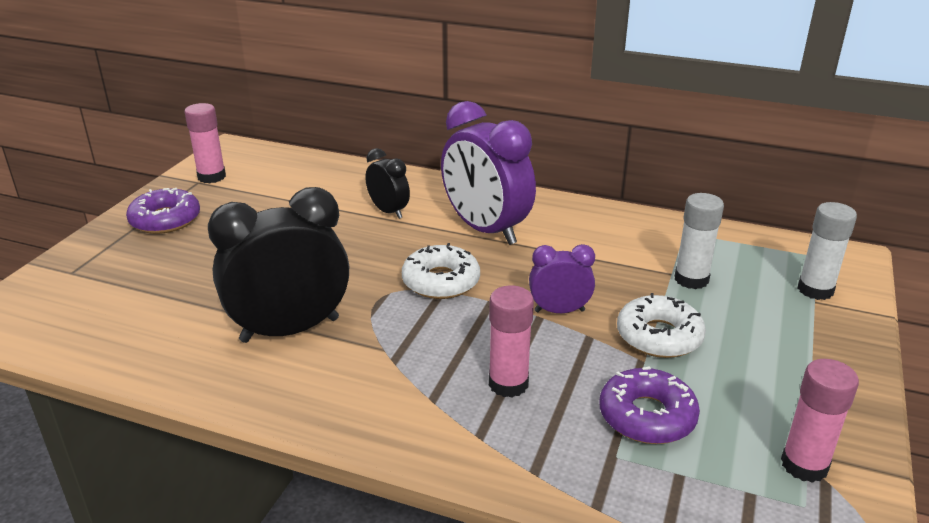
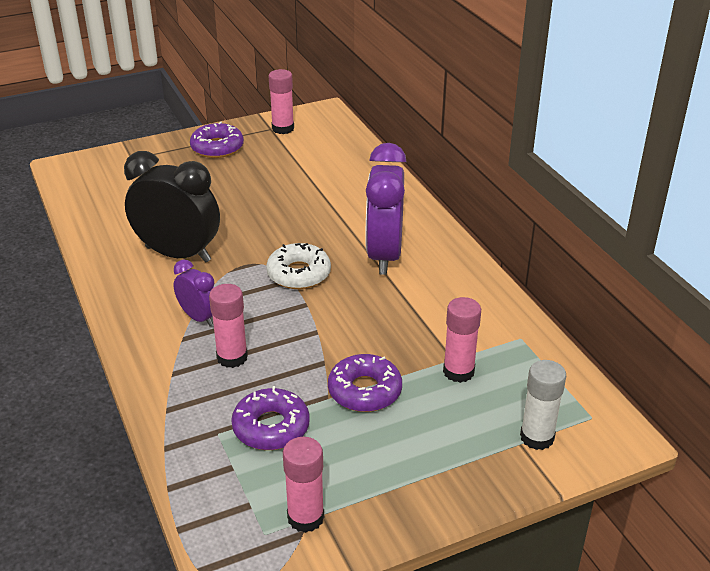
camera: 45 degrees right, 5 degrees up
(388, 211) = (345, 208): black clock -> none
(559, 311) = (334, 336): purple clock -> purple clock (199, 318)
(659, 336) = (365, 391): white donut -> purple donut
(691, 279) = (458, 371): white glue stick -> pink glue stick

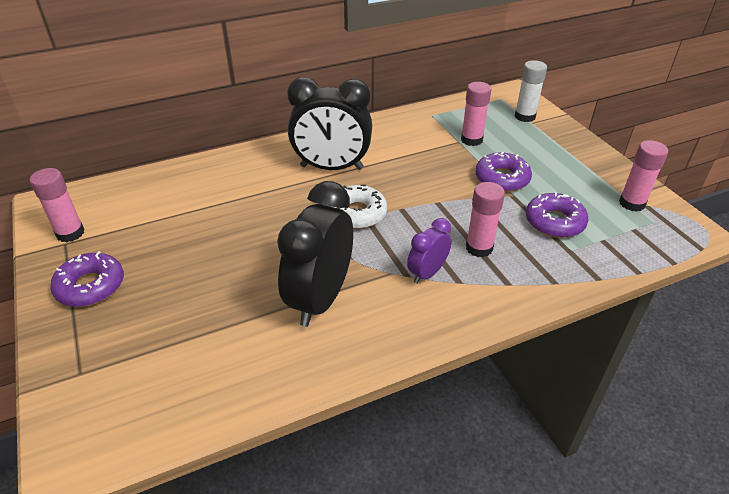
camera: 90 degrees left, 5 degrees up
(384, 255) = (331, 167): purple clock -> black clock

